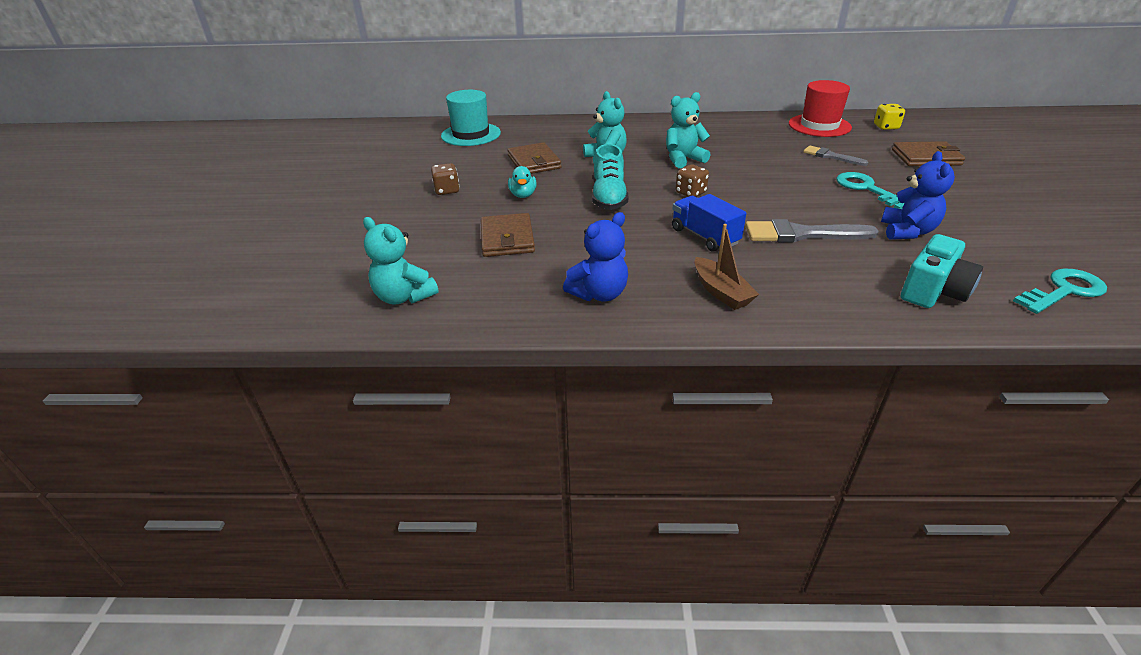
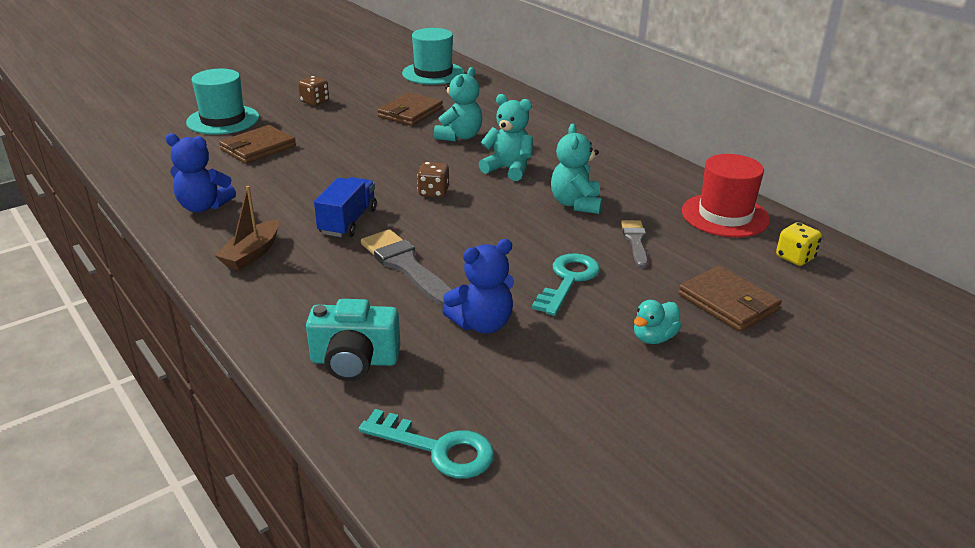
camera: 50 degrees right, 5 degrees down
(404, 297) = (141, 145): turquoise teddy bear -> turquoise teddy bear (576, 204)
(414, 240) = (223, 120): none -> turquoise hat
(523, 195) = (340, 129): turquoise duck -> turquoise duck (654, 337)
(609, 197) = (377, 161): turquoise shoe -> none

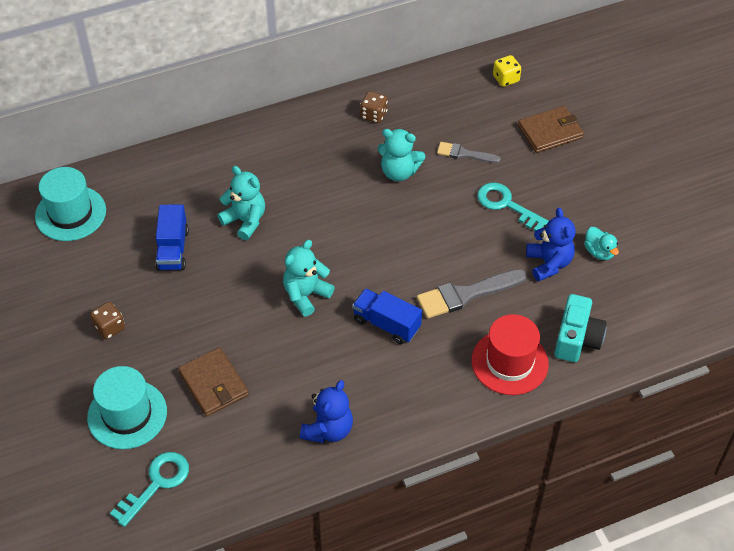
camera: 75 degrees left, 20 degrees up
(252, 254) = (422, 394): brown boat -> none
(410, 113) = (173, 249): brown wallet -> blue truck
(433, 192) = (352, 259): brown dice -> brown dice (374, 115)
(438, 449) = (665, 308): turquoise key -> turquoise key (157, 483)
(508, 169) = (325, 200): turquoise teddy bear -> turquoise teddy bear (306, 295)
(654, 337) = (580, 180): turquoise duck -> turquoise duck (599, 252)
(725, 215) = (441, 93): red hat -> red hat (509, 362)

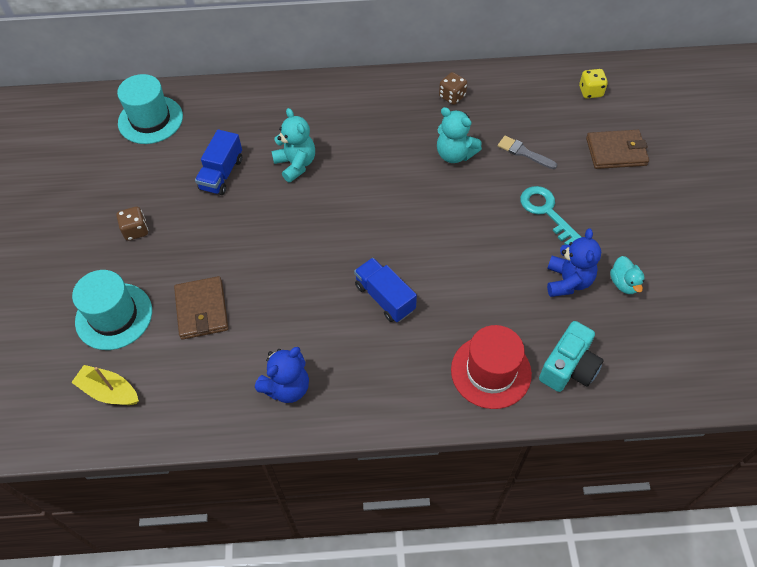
camera: 20 degrees right, 5 degrees up
(157, 483) = (109, 391): turquoise key -> yellow boat
(306, 295) = (321, 248): turquoise teddy bear -> none
(466, 294) = (473, 290): grey brush -> none

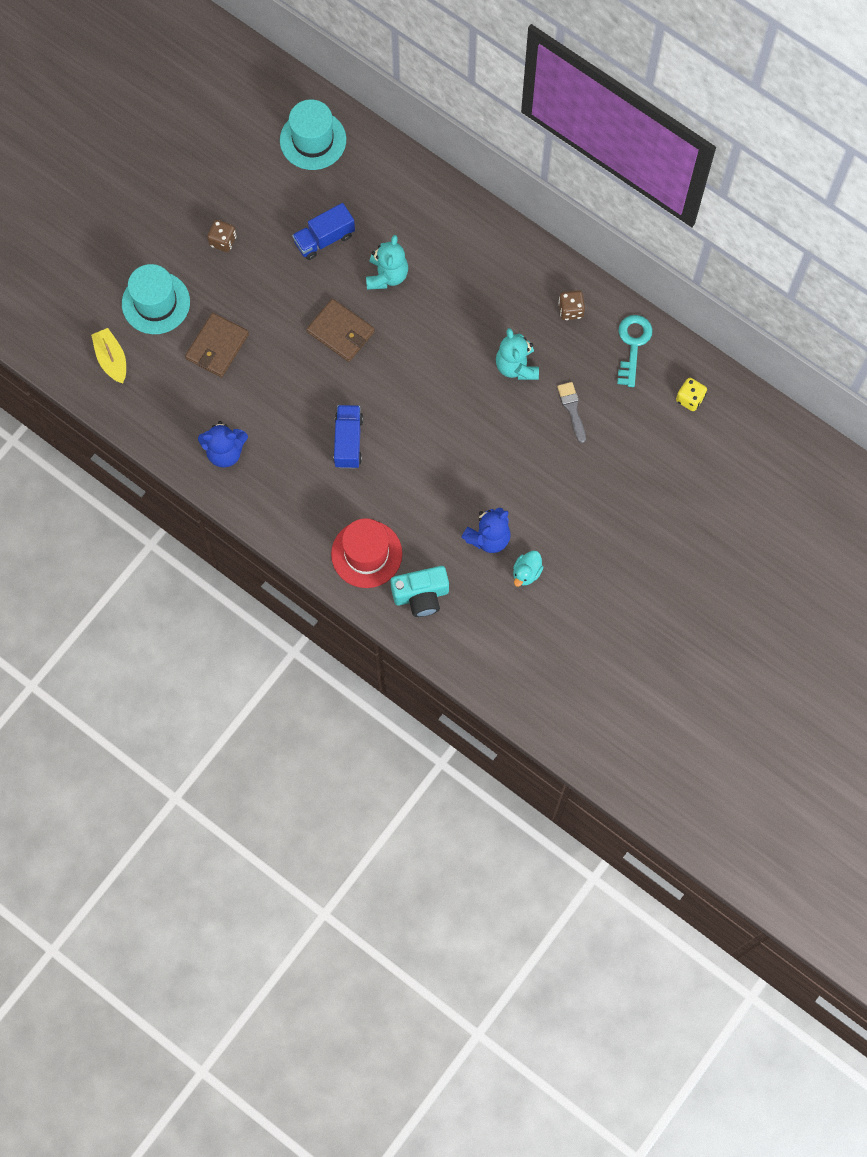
camera: 40 degrees right, 15 degrees up
(546, 212) = (533, 472): turquoise key -> turquoise key (633, 344)
(616, 152) = (646, 468): brown wallet -> brown wallet (340, 332)

